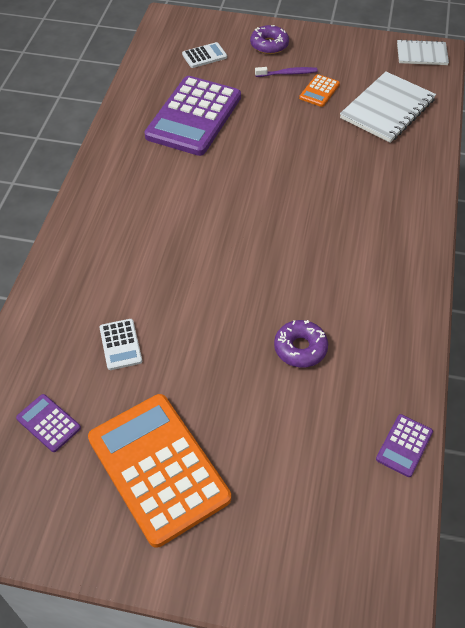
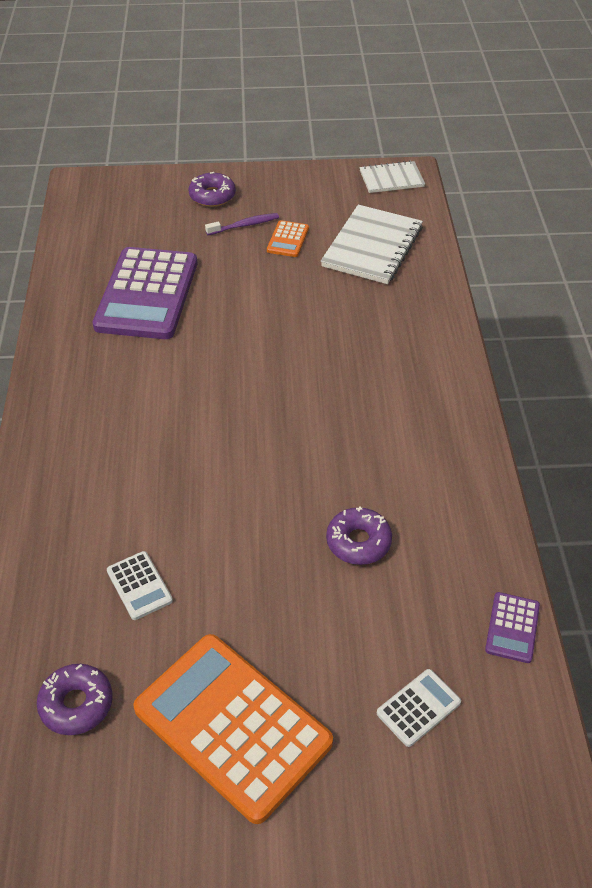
camera: 15 degrees left, 5 degrees down
(48, 423) = (76, 704): purple calculator -> purple donut
(204, 56) = (138, 221): white calculator -> white calculator (418, 708)

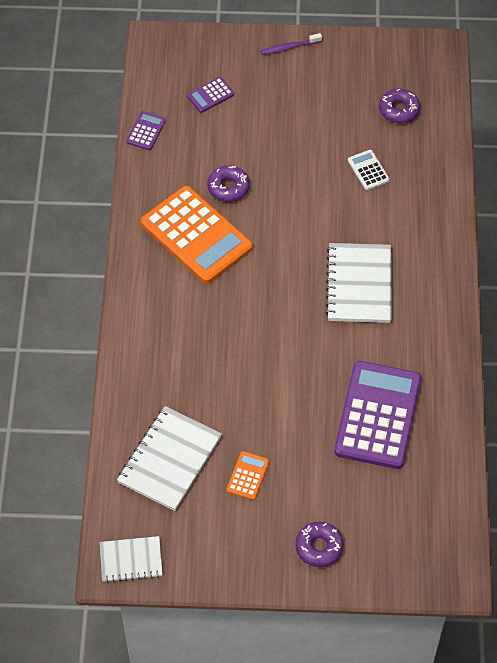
camera: 175 degrees left, 10 degrees up
(162, 423) = (359, 285): none -> white notebook
(232, 726) = (313, 94): orange calculator -> orange calculator (196, 235)
(244, 225) = (288, 499): purple toothbrush -> purple toothbrush (289, 47)
(418, 708) = (210, 95): white calculator -> purple calculator

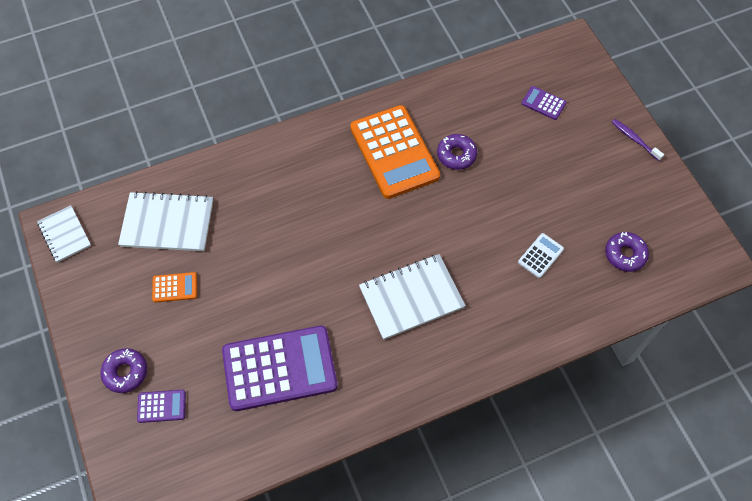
camera: 65 degrees right, 5 degrees up
(146, 131) = (478, 74): purple calculator -> purple calculator (161, 406)
(196, 235) = (394, 152): orange calculator -> orange calculator turned 45 degrees counterclockwise

